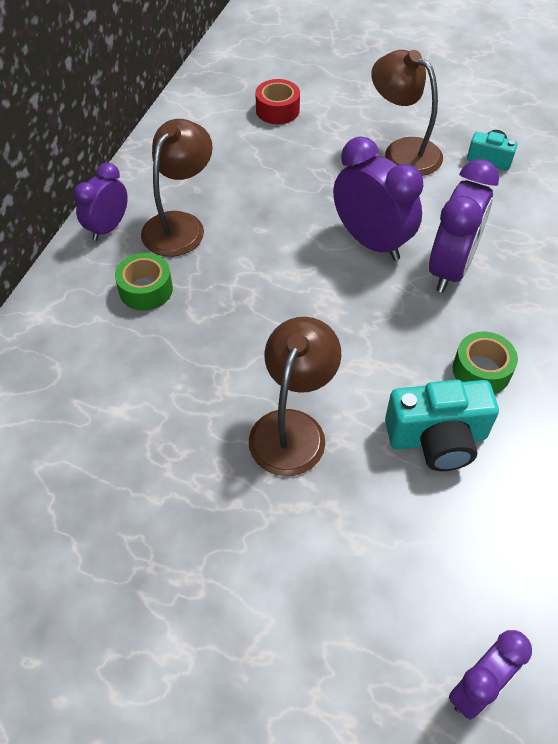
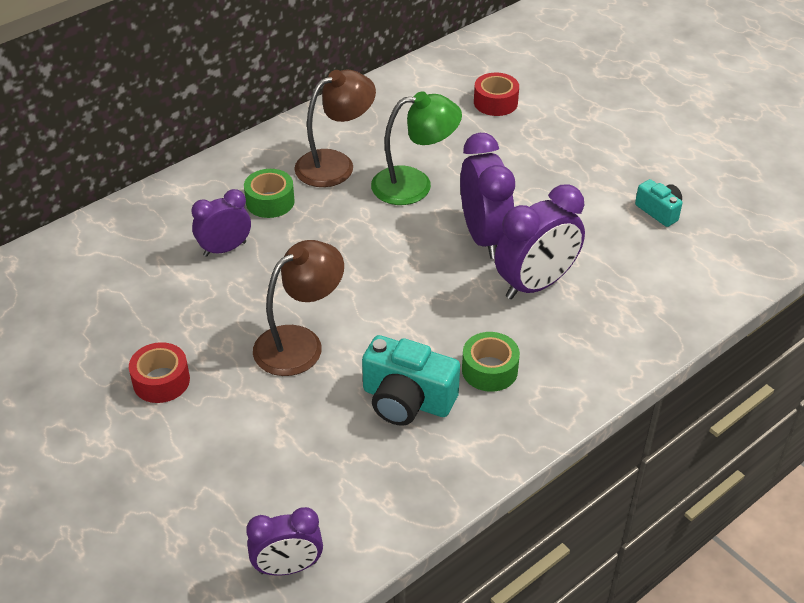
camera: 30 degrees right, 10 degrees down
(108, 228) = (277, 145): purple clock -> purple clock (225, 249)
(185, 543) = (161, 381): none -> red tape
(269, 216) = (414, 185): none -> green lamp
(403, 151) = (580, 176): brown lamp -> none

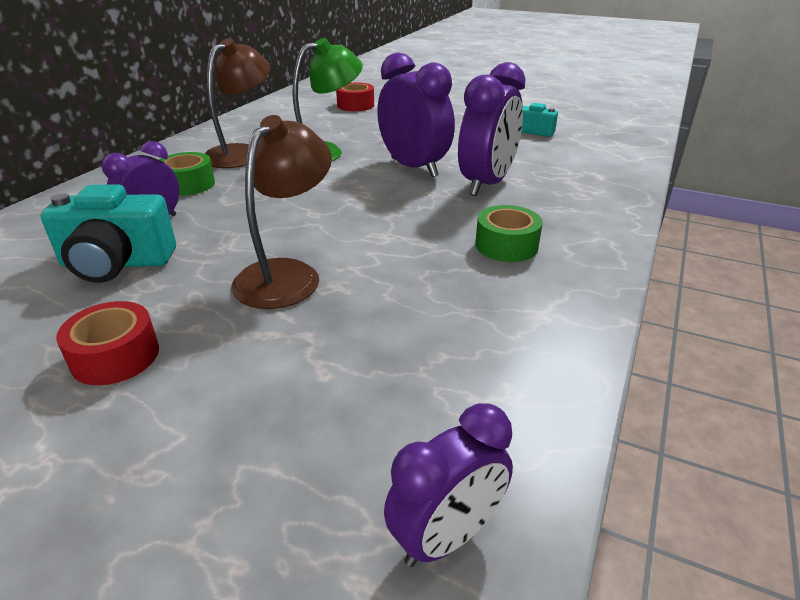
camera: 25 degrees left, 10 degrees down
(407, 400) = (446, 289): turquoise camera -> turquoise camera (117, 263)

